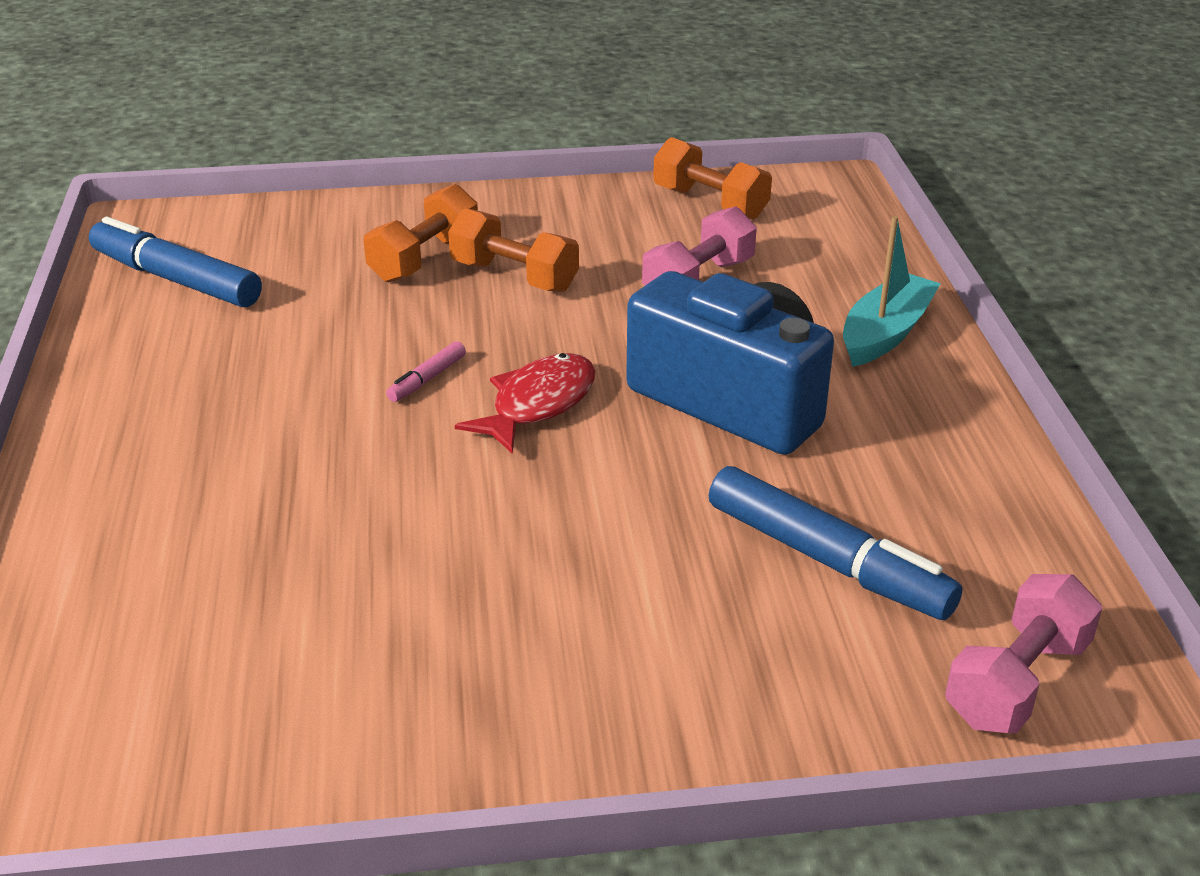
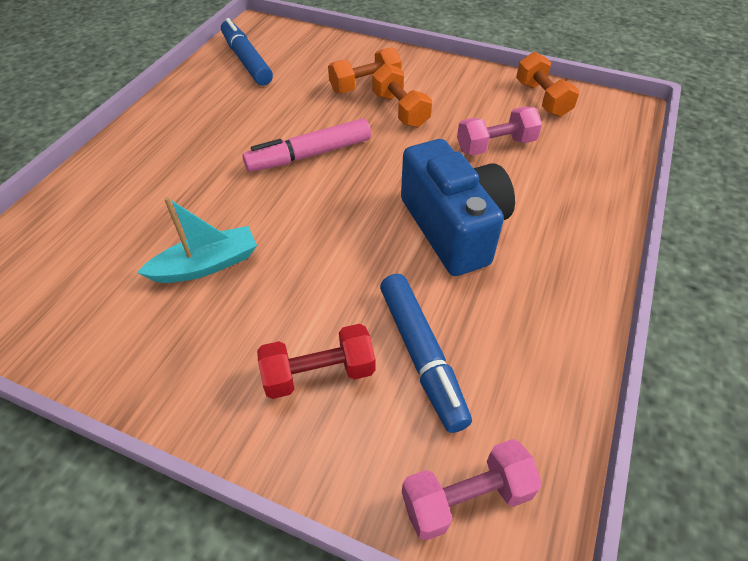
camera: 30 degrees right, 15 degrees up
(427, 379) = (309, 155): pink marker -> pink marker, size x2.23
(538, 404) = (349, 190): red fish -> none
(711, 636) = (319, 373): none -> red dumbbell
(885, 333) = (579, 218): turquoise boat -> turquoise boat (206, 265)

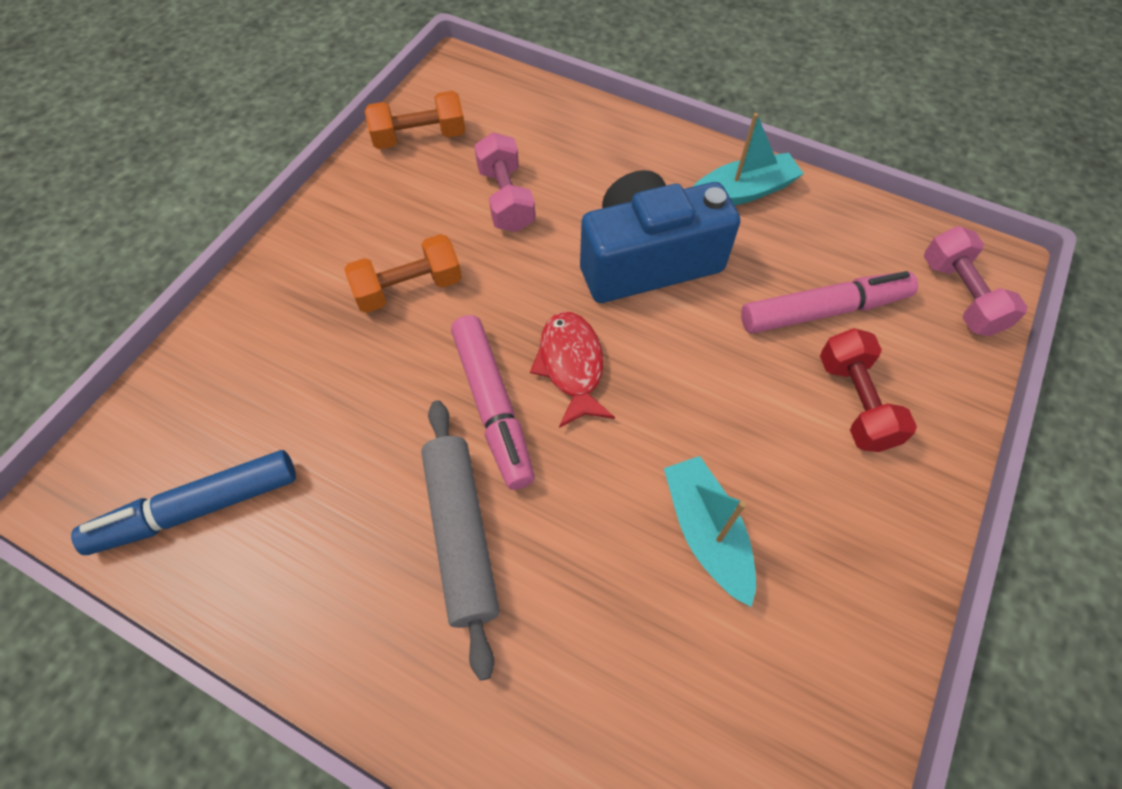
camera: 85 degrees left, 10 degrees up
(220, 150) = (461, 534): none -> grey rolling pin
(344, 189) = (571, 366): none -> red fish
(365, 85) = (333, 327): orange dumbbell -> none
(421, 355) = (823, 311): blue marker -> pink marker
(558, 296) = (743, 192): none -> turquoise boat

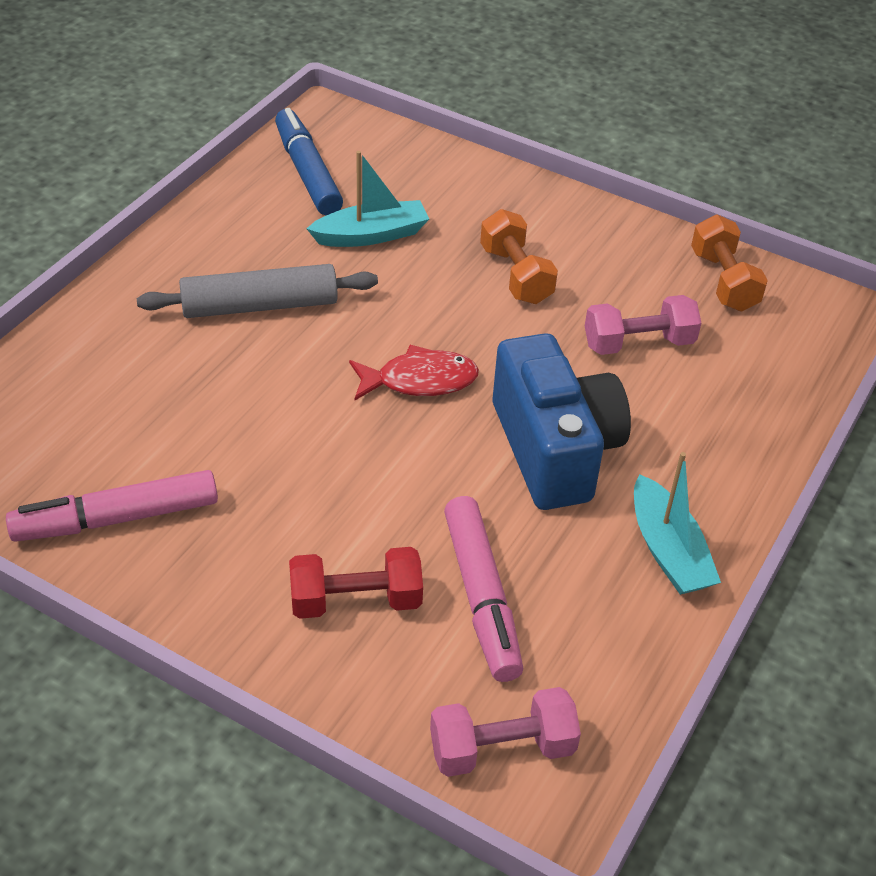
camera: 90 degrees right, 15 degrees down
(493, 407) = (379, 327): pink marker -> pink marker (116, 518)
(706, 532) = (231, 457): turquoise boat -> turquoise boat (371, 235)

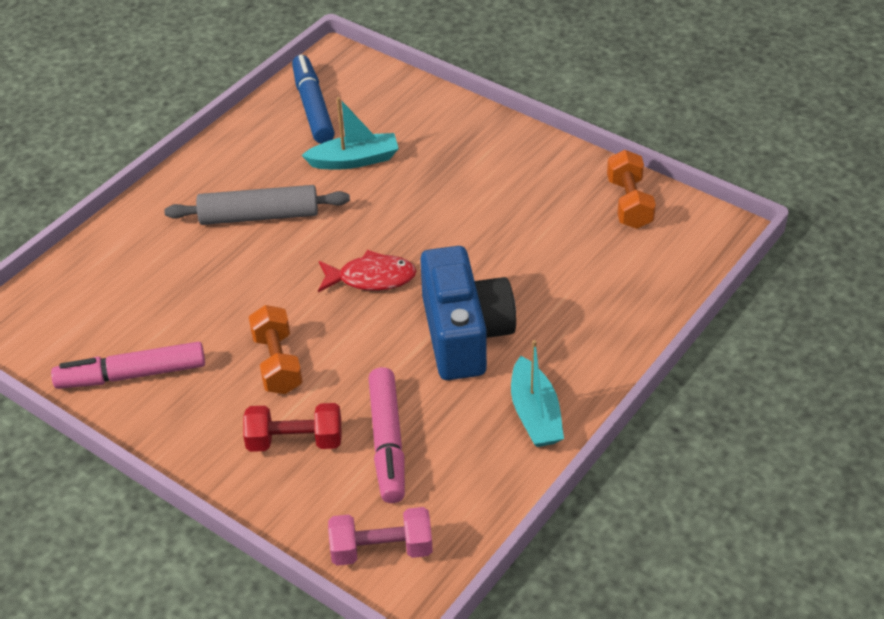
camera: 10 degrees right, 0 degrees up
(516, 275) = (462, 195): orange dumbbell -> orange dumbbell (277, 363)
(638, 343) = (548, 253): pink dumbbell -> none

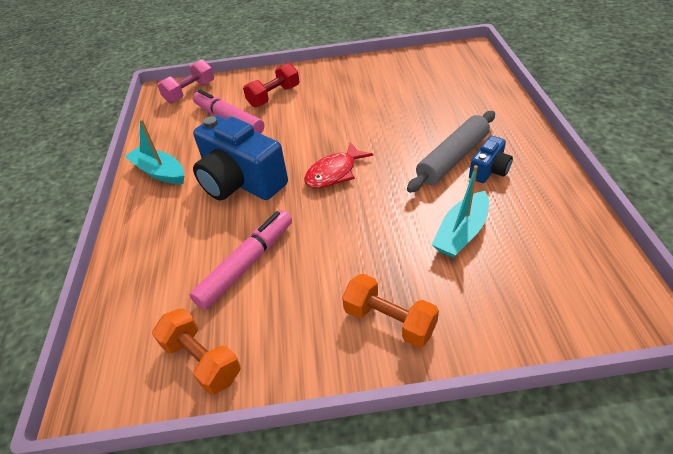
camera: 140 degrees right, 0 degrees up
(131, 375) = (383, 72): pink marker -> pink marker (247, 264)
(253, 186) = (489, 170): none -> blue camera
(277, 363) = (325, 112): orange dumbbell -> orange dumbbell (389, 321)
(313, 107) = (564, 251): blue marker -> none

